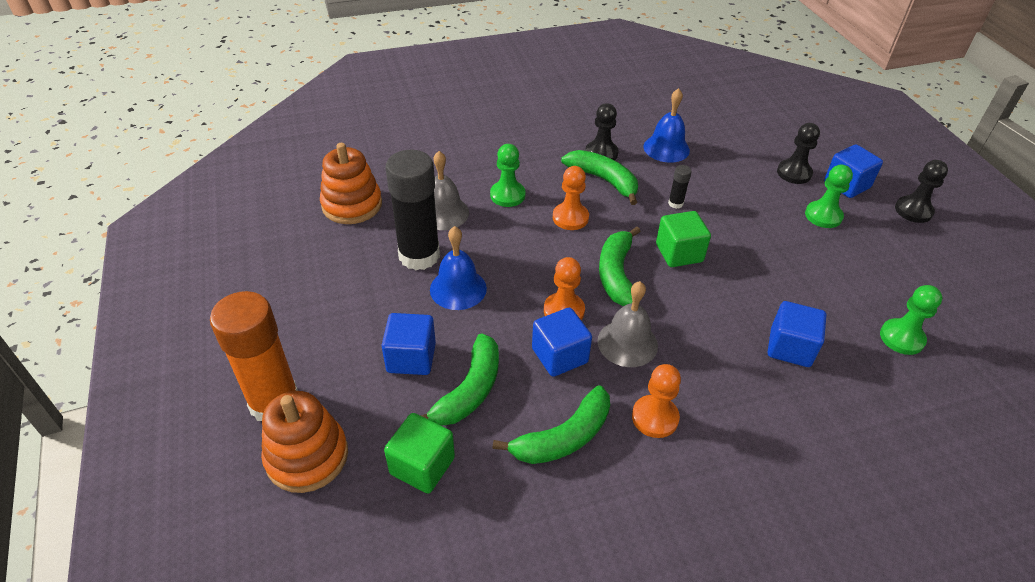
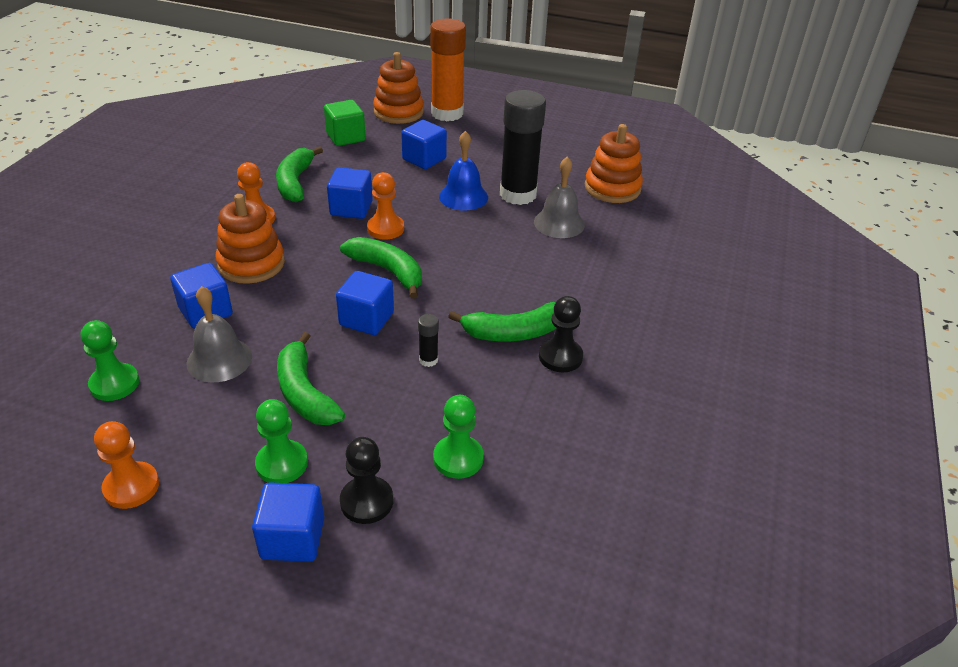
camera: 125 degrees right, 5 degrees down
(469, 390) = (372, 167): green banana -> green banana (305, 393)
(507, 195) = (549, 264): green pawn -> green pawn (458, 458)
(570, 218) = (481, 283): orange pawn -> orange pawn (131, 487)
(627, 343) = (321, 240): grey bell -> grey bell (219, 359)
(666, 148) = (523, 415): blue bell -> none
(679, 253) = (366, 319): green cube -> blue cube
(711, 366) = (251, 264): none -> orange stacking toy
(913, 211) = (182, 565): black pawn -> none

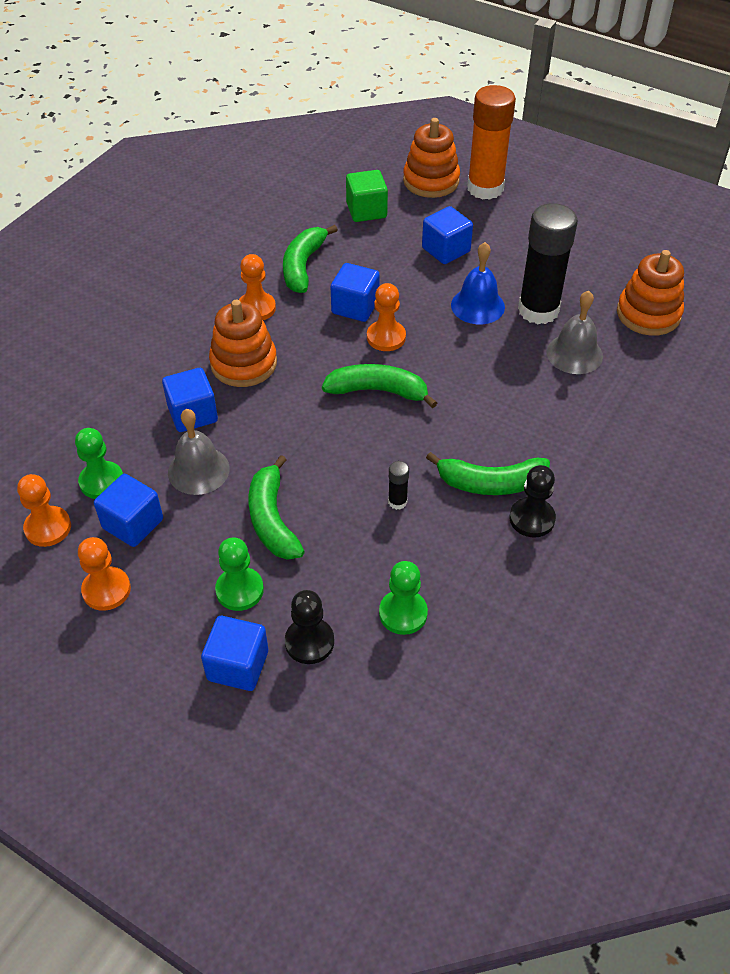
camera: 15 degrees right, 10 degrees up
(57, 435) = (48, 528): none -> orange pawn
(366, 319) = (346, 445): blue cube -> blue cube (133, 524)
(388, 271) = (378, 391): green banana -> green banana turned 45 degrees counterclockwise

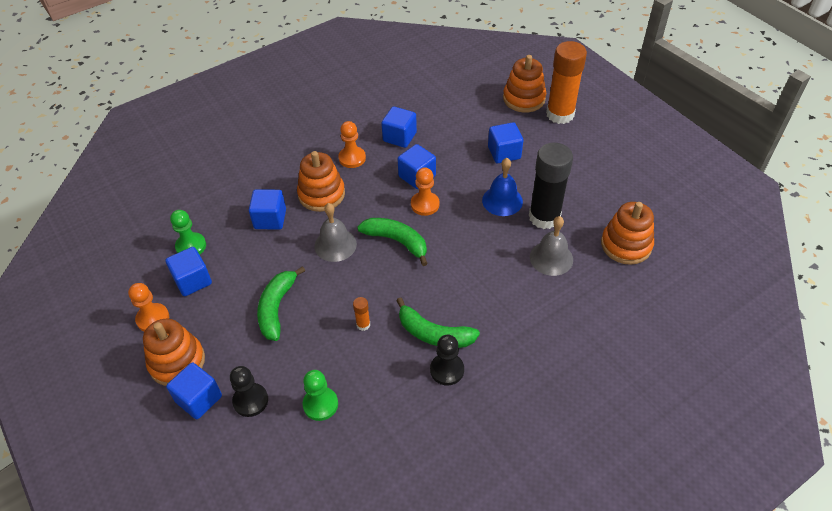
camera: 25 degrees right, 0 degrees up
(48, 528) = (143, 265): orange pawn -> none
(177, 631) = (177, 362): none -> orange stacking toy
(198, 470) = (251, 258): grey bell -> grey bell (335, 245)
(239, 590) = (229, 349): green pawn -> none
(303, 266) = (399, 137): green banana -> blue cube
(366, 210) = (465, 109): green cube -> none
(397, 502) = (363, 324): black glue stick -> orange glue stick

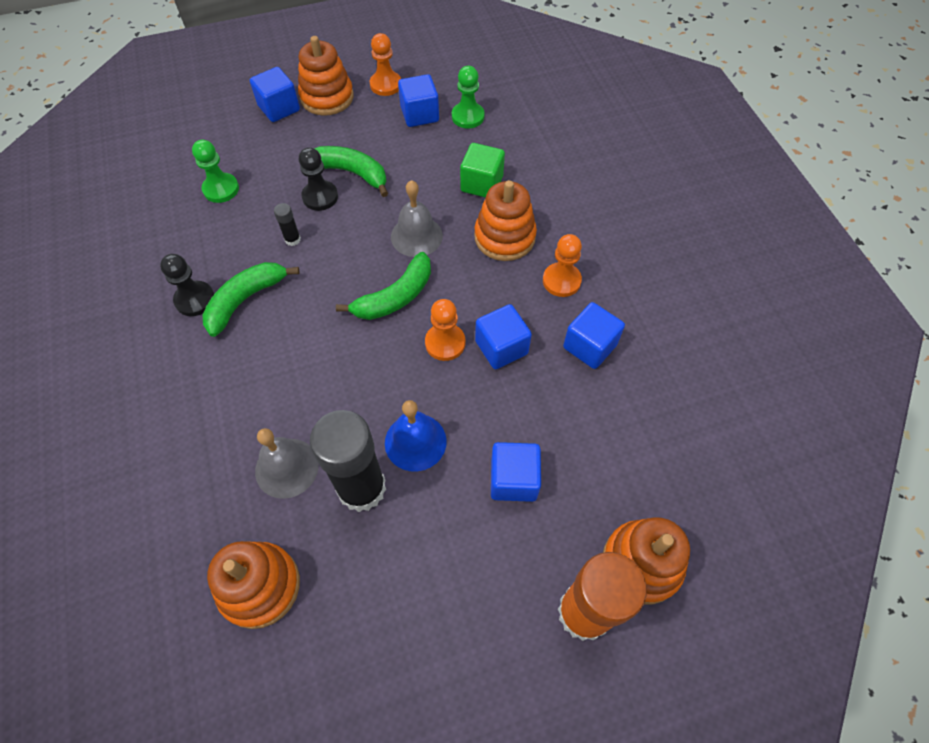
camera: 105 degrees right, 10 degrees up
(250, 400) = (256, 141): black pawn -> black pawn (320, 197)
(270, 219) = (481, 184): blue cube -> green cube
(363, 324) = (292, 239): orange glue stick -> black glue stick

